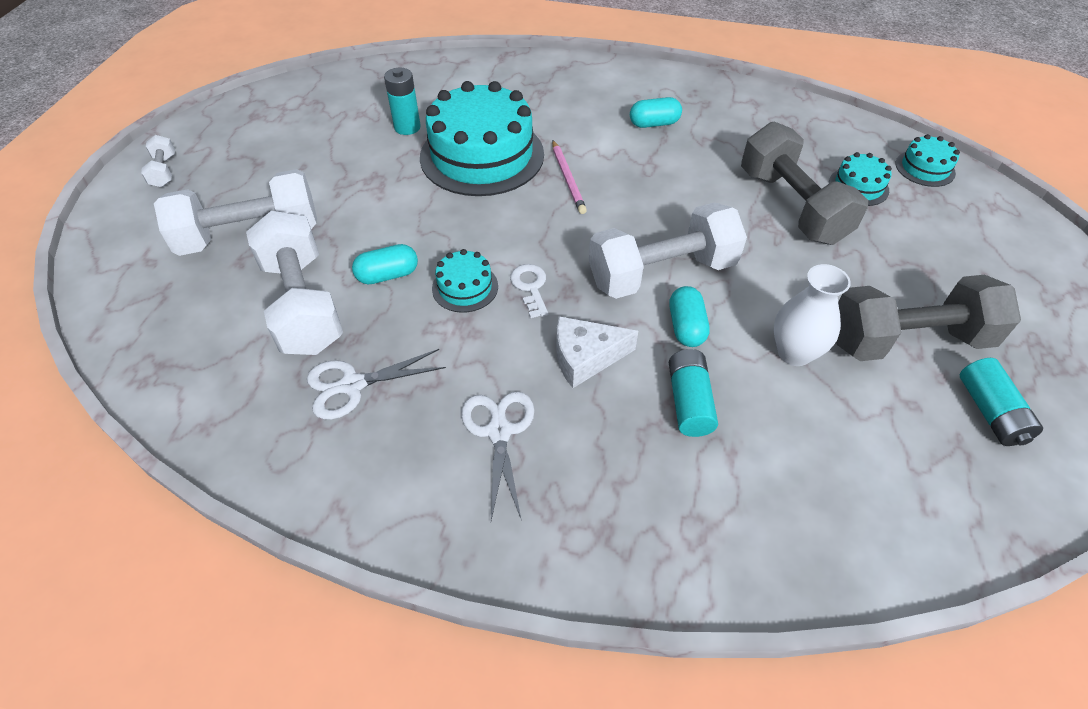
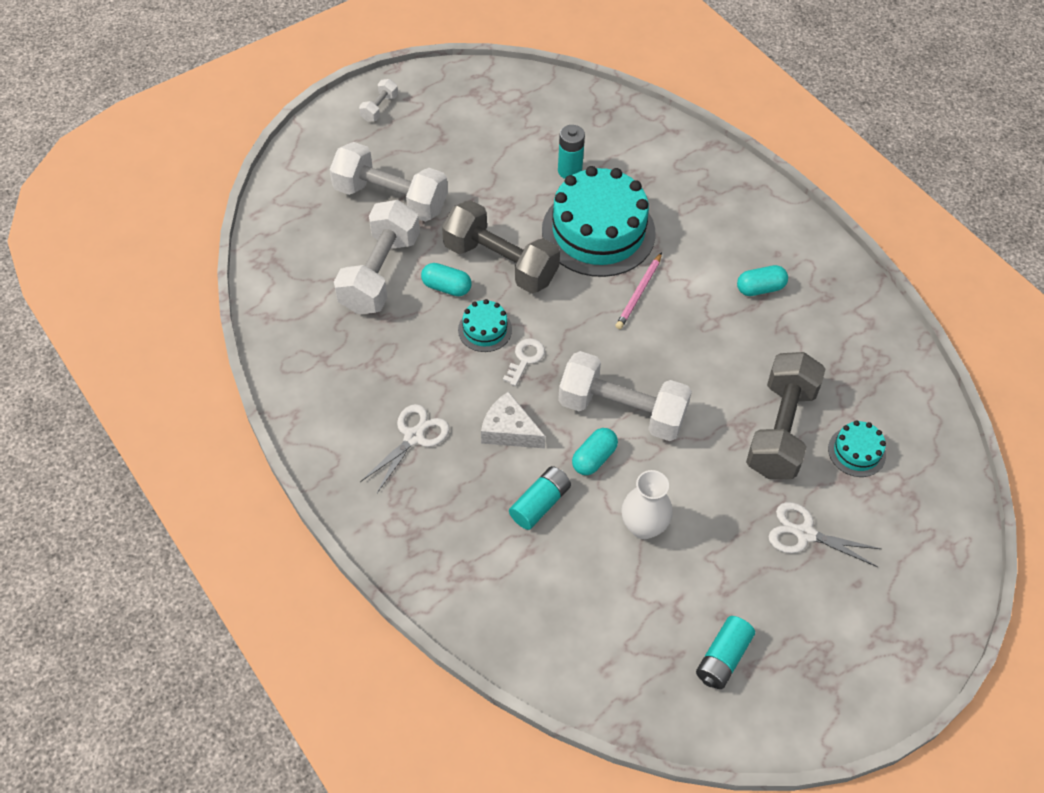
camera: 40 degrees right, 5 degrees up
(352, 385) = (361, 348): white scissors -> white scissors (804, 534)
(654, 124) = (760, 288): turquoise capsule -> turquoise capsule turned 45 degrees counterclockwise
(908, 340) = (732, 578): grey dumbbell -> grey dumbbell (500, 263)
(925, 168) = (936, 476): turquoise cake -> none

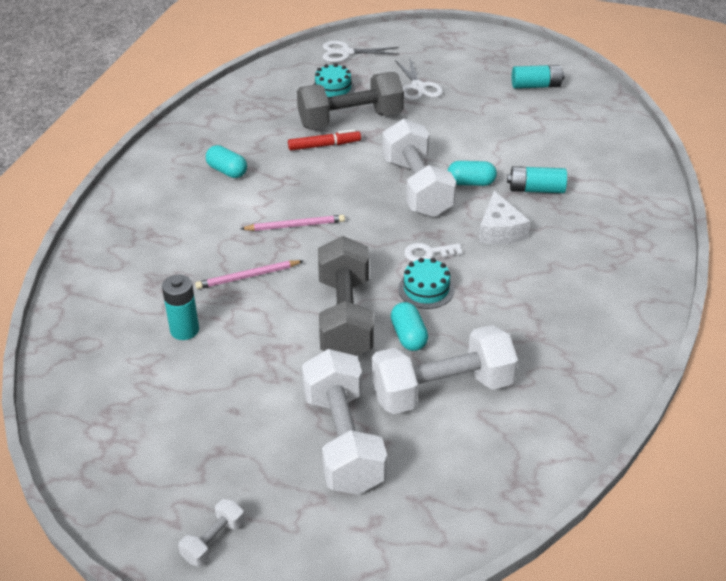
camera: 125 degrees left, 15 degrees down
(379, 108) = (213, 541): white dumbbell -> white dumbbell turned 45 degrees counterclockwise
(414, 437) = (567, 274): white scissors -> white scissors (346, 53)
(598, 231) = (248, 277): turquoise cake -> pink pencil
(643, 527) = (493, 143): white vase -> none
(748, 381) = (324, 145): none -> red marker

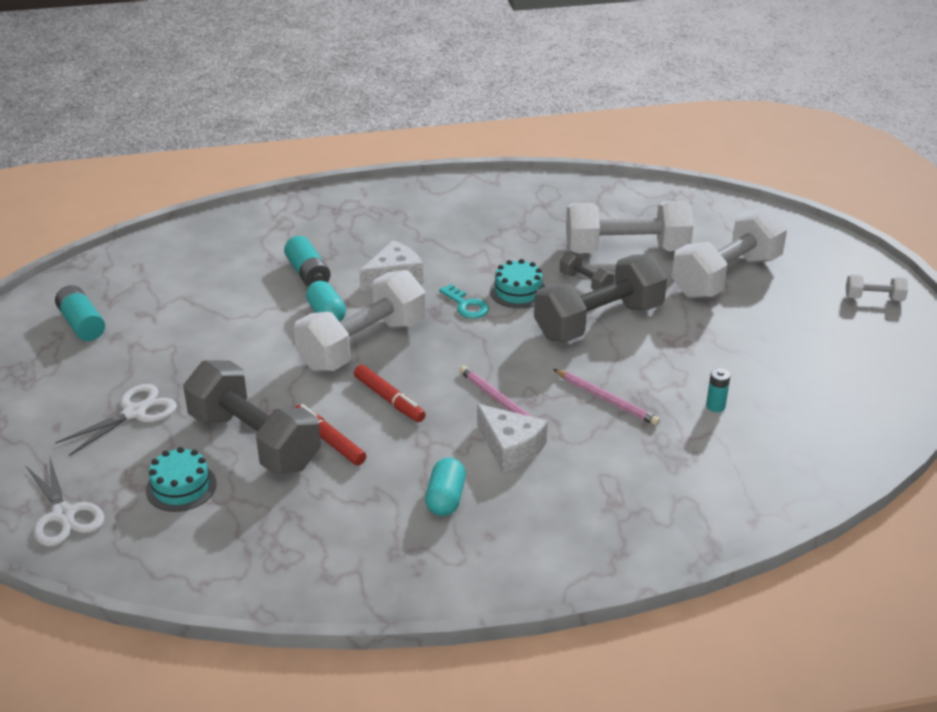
camera: 120 degrees left, 5 degrees down
(184, 330) = (715, 406): turquoise battery -> turquoise battery, size x0.60
(245, 212) = (510, 447): none -> white cheese
(343, 180) = (389, 399): none -> red marker
(408, 336) = (586, 282): turquoise capsule -> grey dumbbell
(428, 253) = (466, 305): white key -> turquoise key
(442, 390) = (626, 250): white dumbbell -> white dumbbell turned 45 degrees counterclockwise

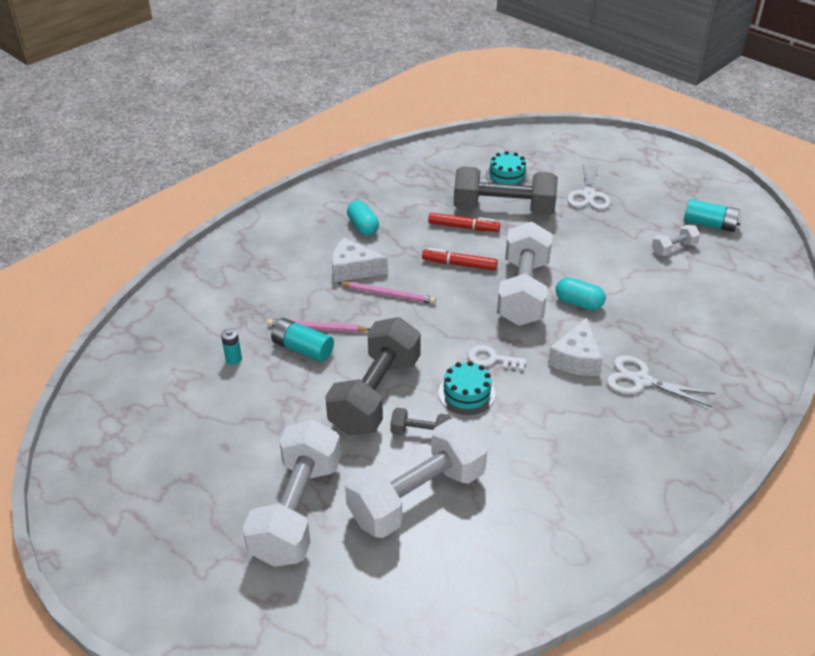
camera: 145 degrees right, 5 degrees up
(64, 515) = (541, 145): white scissors -> white scissors (641, 380)
(308, 274) = (640, 329): turquoise battery -> turquoise battery (302, 349)
(466, 305) = (491, 359): turquoise key -> white key
(874, 298) = (131, 557): white dumbbell -> white dumbbell (673, 248)

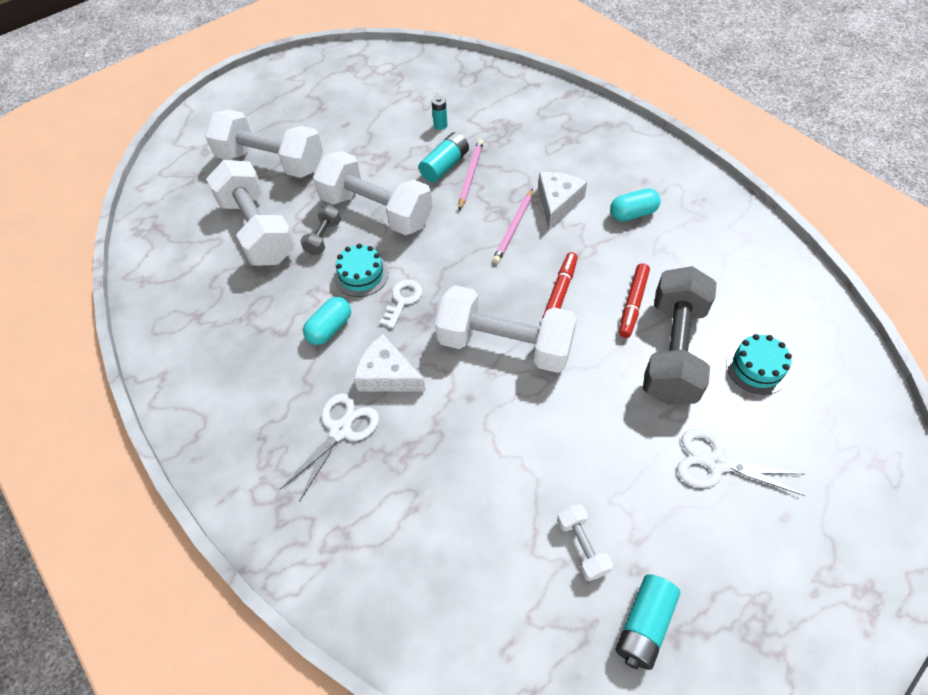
camera: 100 degrees right, 15 degrees up
(375, 395) = (376, 211): grey dumbbell -> white dumbbell
(578, 303) = (478, 397): turquoise capsule -> turquoise capsule (330, 328)

